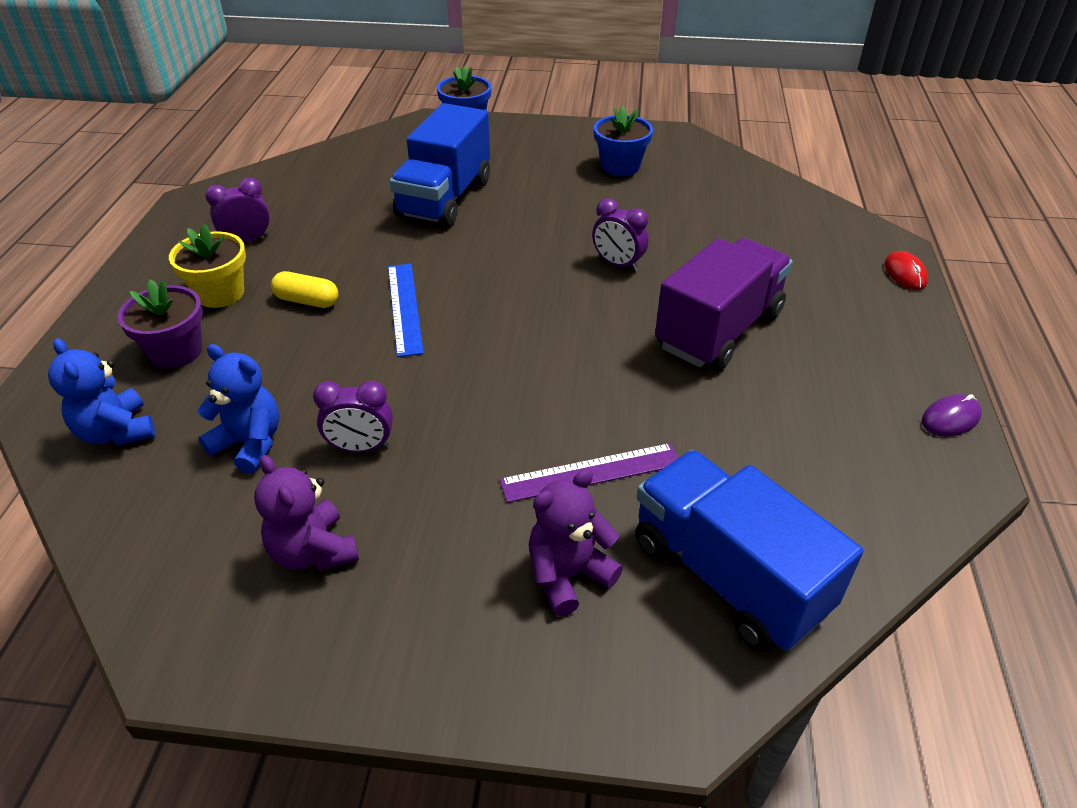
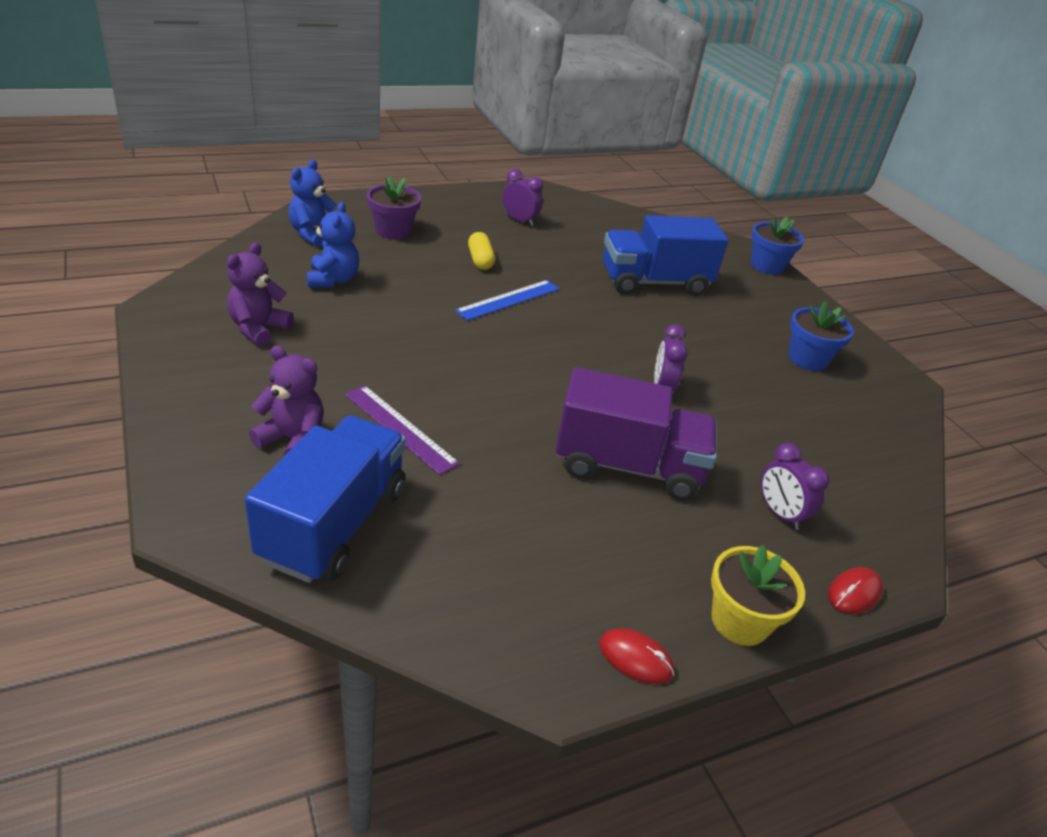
camera: 55 degrees right, 5 degrees down
(220, 293) = (459, 228): yellow flower pot -> yellow flower pot (740, 621)
(361, 448) = (357, 321): purple clock -> purple clock (779, 514)
(950, 418) = (635, 658): purple mouse -> red mouse

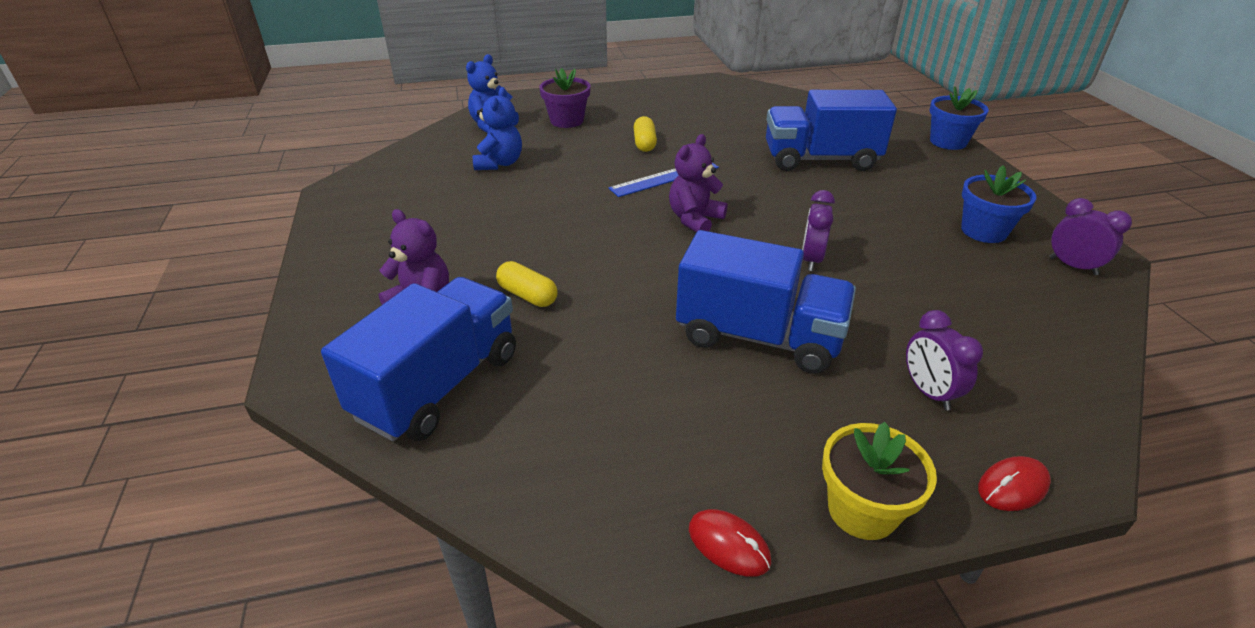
camera: 15 degrees right, 0 degrees up
(258, 329) = (419, 206): purple teddy bear -> purple teddy bear (694, 219)
(400, 428) = (527, 295): purple ruler -> yellow capsule
(519, 221) = (691, 108): purple clock -> purple clock (1073, 266)
(628, 466) = (758, 336): purple truck -> blue truck

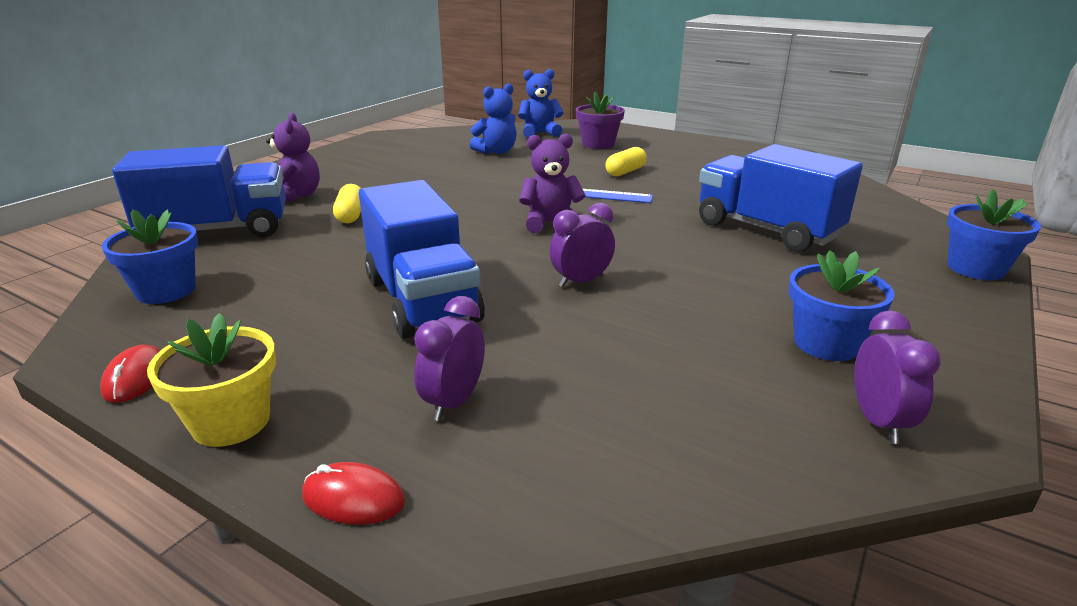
camera: 45 degrees right, 10 degrees down
(554, 469) = (166, 291): none -> blue flower pot

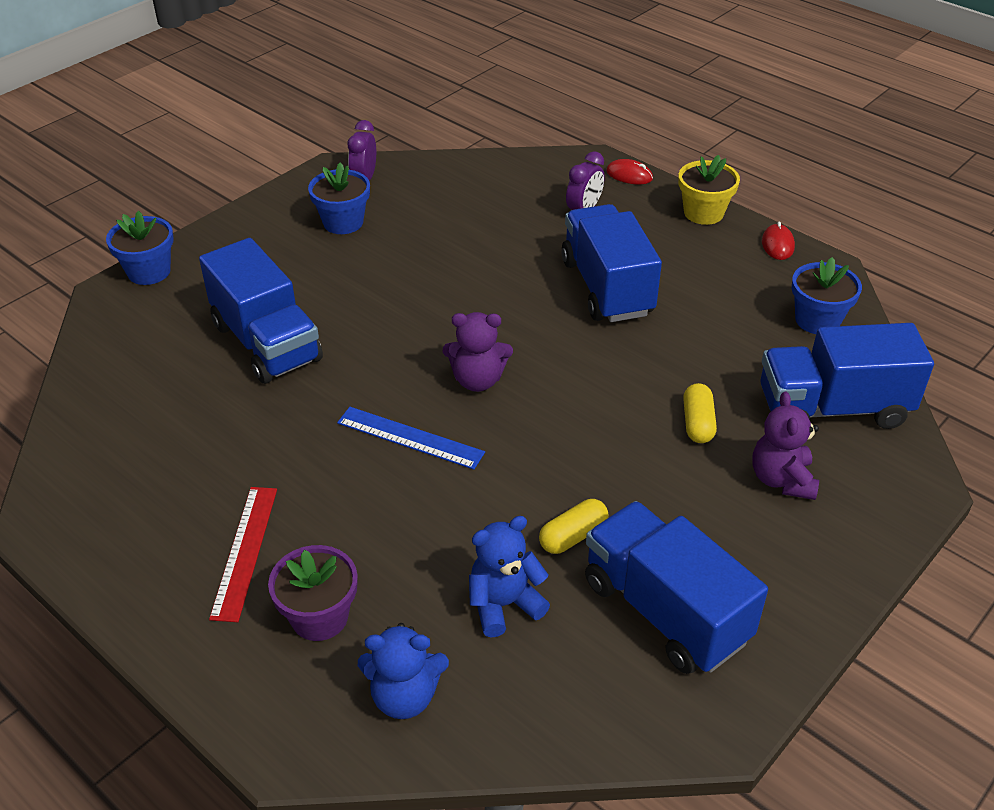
camera: 170 degrees left, 15 degrees up
(401, 155) = (665, 611): none -> blue truck
(581, 281) = (478, 293): purple clock -> none
(625, 172) = (333, 496): yellow capsule -> yellow capsule (573, 536)
(660, 155) = (245, 551): none -> red ruler

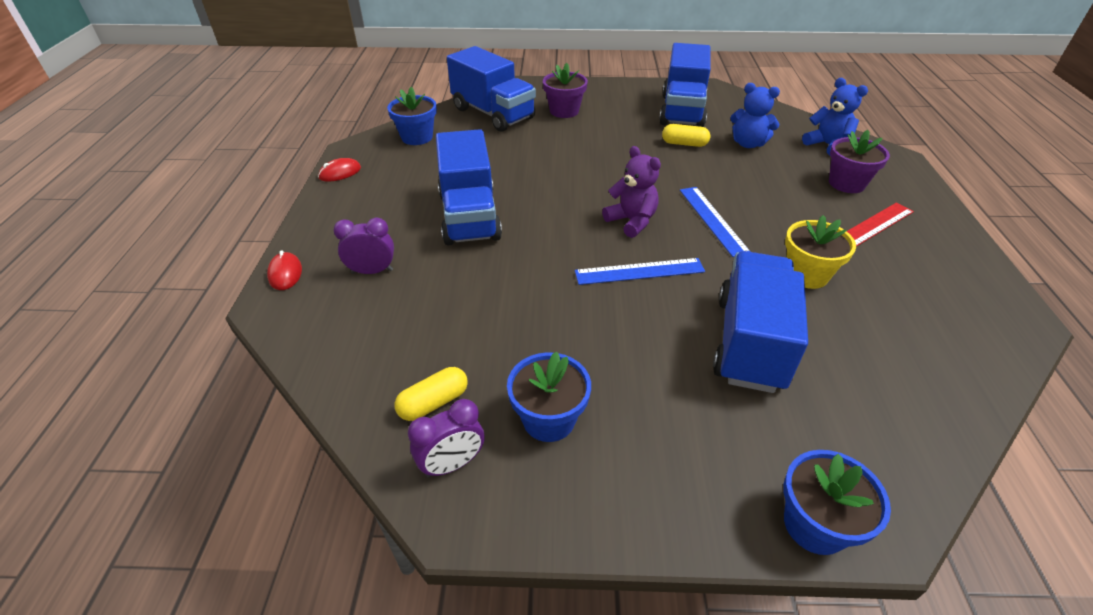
camera: 130 degrees left, 0 degrees up
(408, 339) = (639, 271): none -> blue ruler
(606, 287) = (469, 216): blue truck -> blue truck turned 45 degrees counterclockwise
(697, 423) = (557, 141): yellow capsule -> yellow capsule (433, 402)
(703, 213) = (321, 214): yellow flower pot -> yellow flower pot (806, 274)
(781, 479) = (564, 111): purple teddy bear -> purple flower pot

